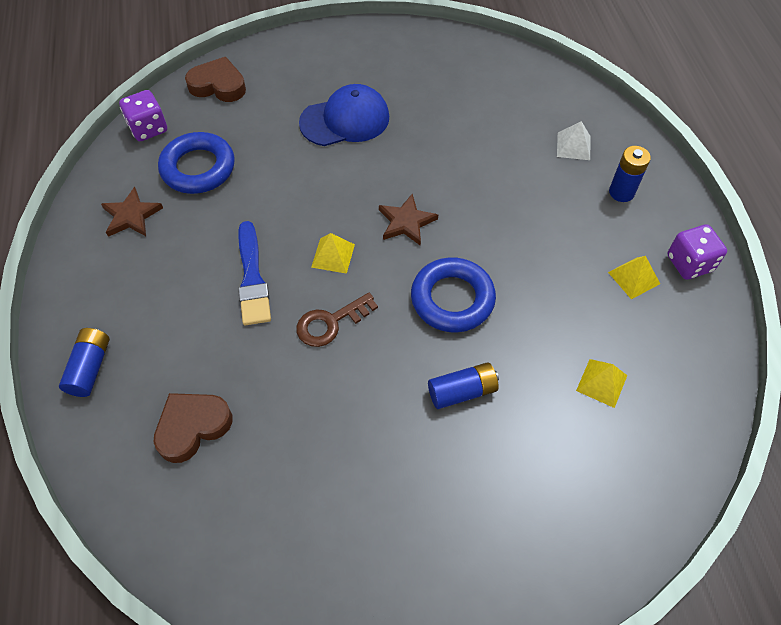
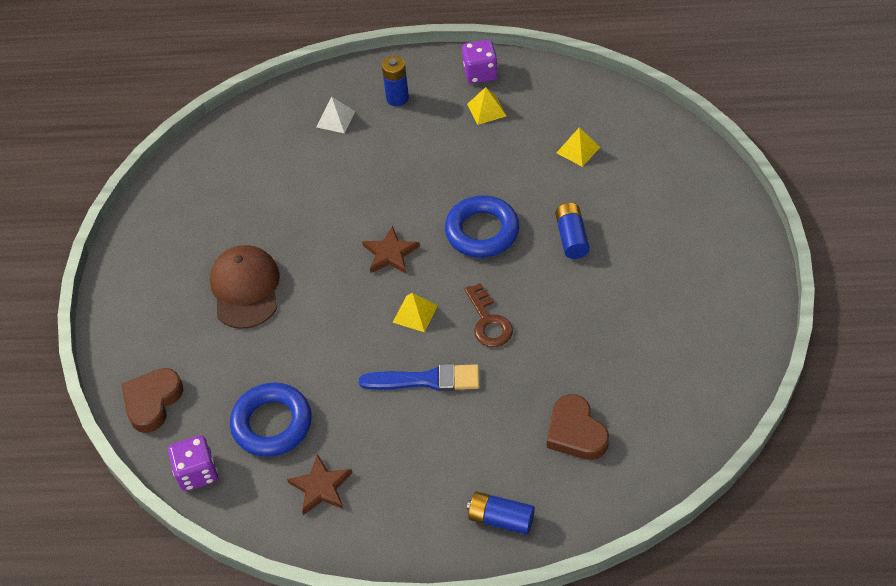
camera: 75 degrees left, 5 degrees down
(345, 120) = (245, 288): blue cap -> brown cap

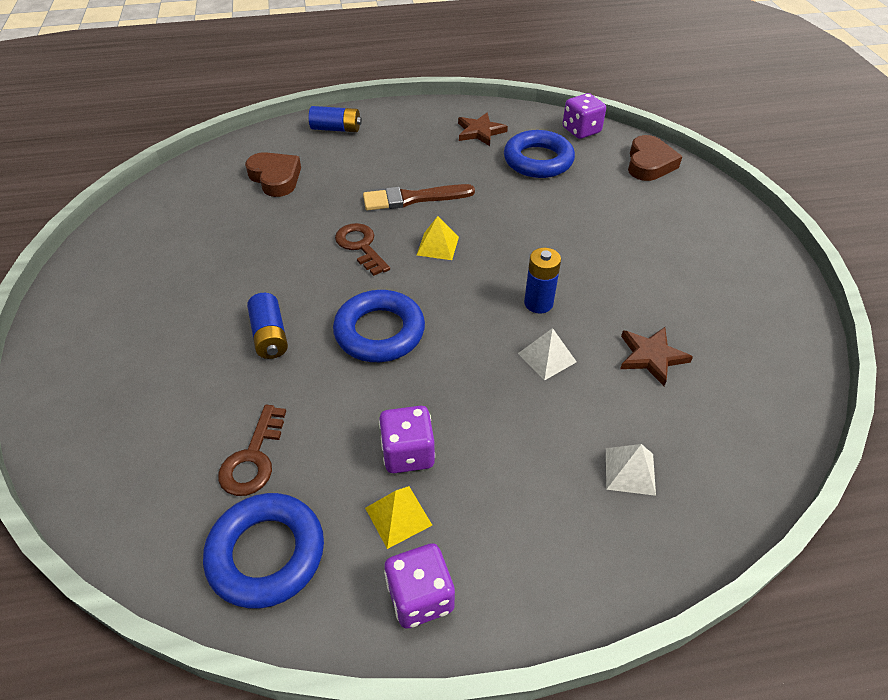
camera: 165 degrees right, 5 degrees down
(245, 288) = (623, 250): brown cap -> none
(357, 196) = (547, 357): none -> white pyramid
(390, 253) = (482, 297): brown star -> brown star (651, 357)
(397, 98) = (549, 523): blue battery -> blue battery (538, 303)
(426, 380) = (413, 198): blue brush -> brown brush
(474, 143) = (408, 453): none -> purple dice
(566, 99) = (266, 553): none -> blue ring
(578, 150) = (253, 458): yellow pyramid -> brown key

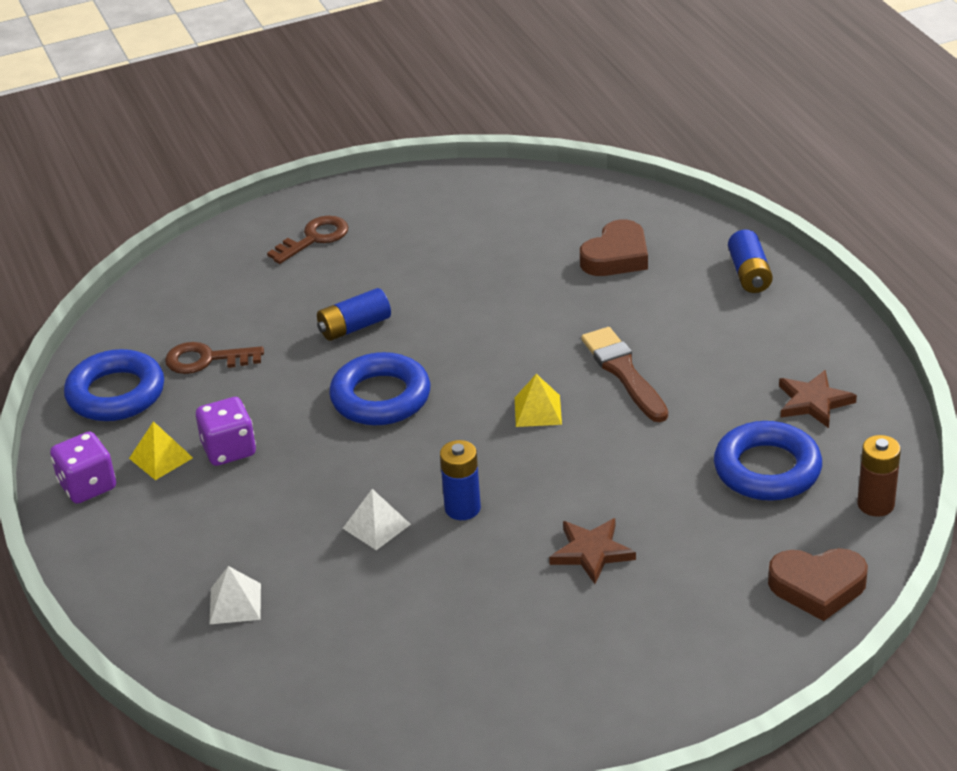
camera: 80 degrees right, 10 degrees down
(361, 246) = (514, 352): brown key -> brown key (314, 238)
(581, 130) = (875, 504): purple dice -> brown battery
(651, 357) = (400, 611): brown star -> brown star (591, 552)

